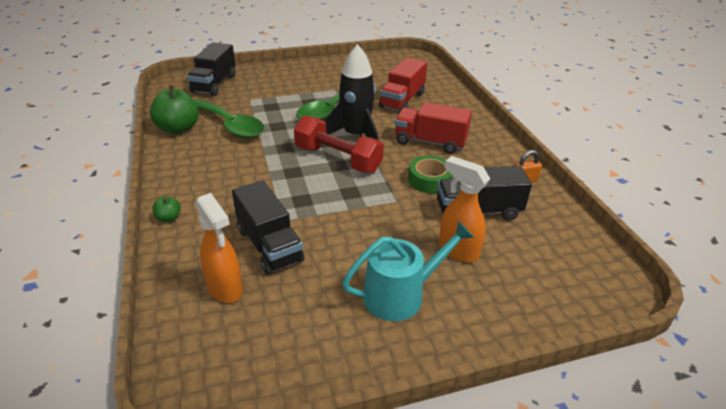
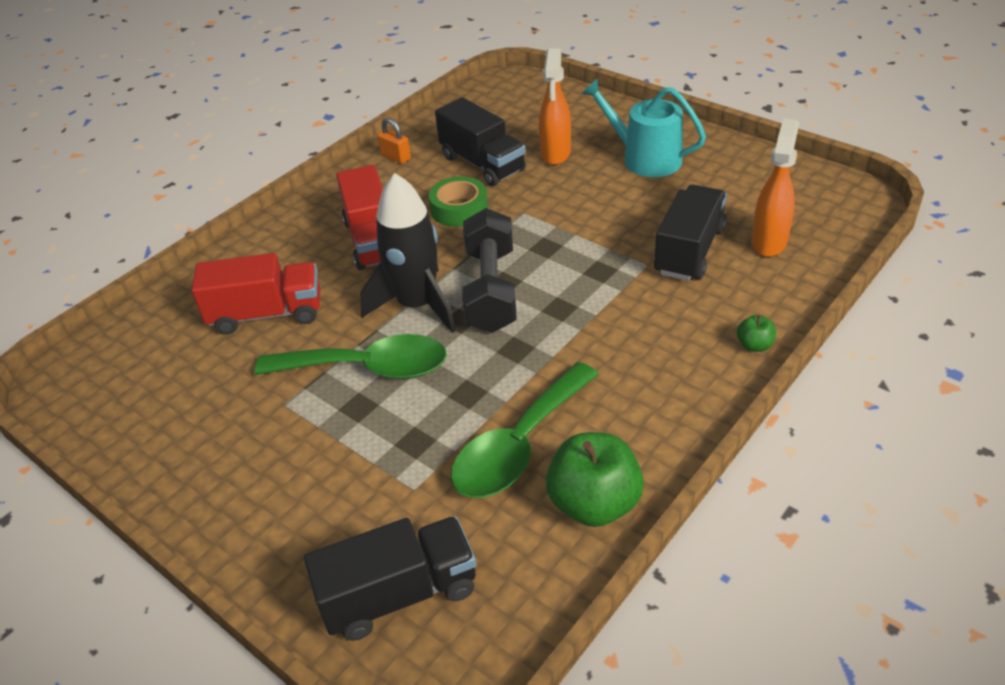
camera: 120 degrees left, 5 degrees up
(231, 125) = (519, 445): green spoon -> green spoon turned 150 degrees counterclockwise
(338, 159) = (490, 290): red dumbbell -> black dumbbell

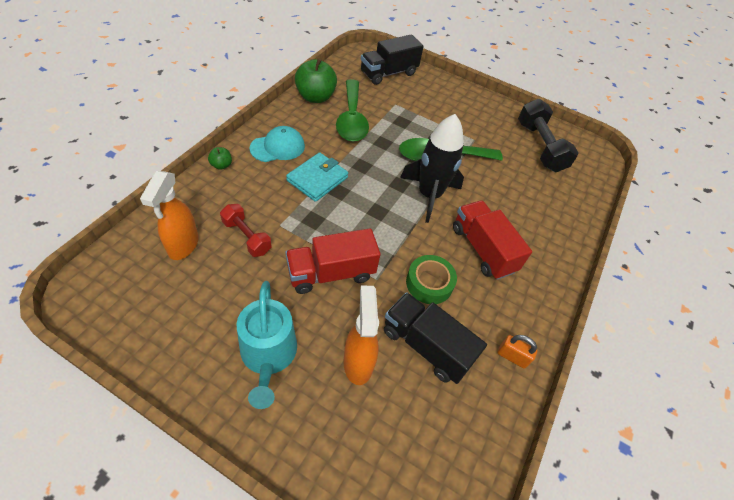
camera: 160 degrees right, 10 degrees up
(267, 314) = (518, 190): red truck -> red truck (331, 273)
(490, 290) = (385, 206): black dumbbell -> black dumbbell (540, 147)
(519, 445) = (352, 119): green spoon -> green spoon turned 150 degrees clockwise
(593, 326) = (317, 179): none -> turquoise wallet
(645, 158) = (268, 355): turquoise watering can -> turquoise watering can turned 60 degrees clockwise
(664, 380) = (278, 147): none -> turquoise cap
(689, 251) = (247, 237): black truck -> red dumbbell

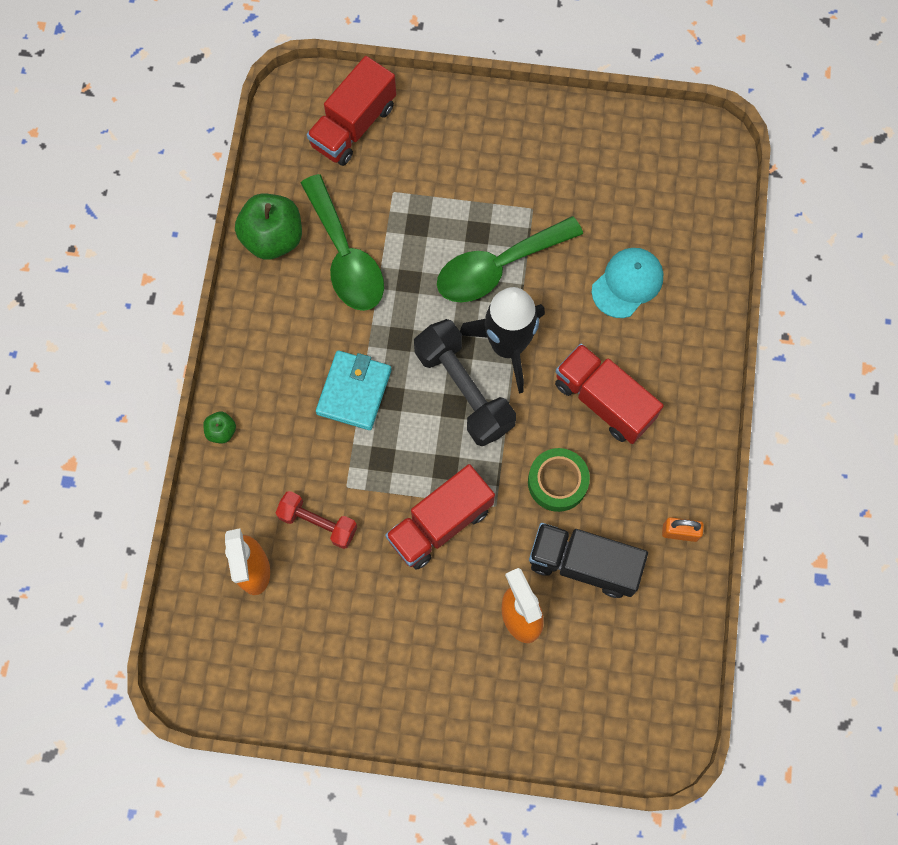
camera: 15 degrees left, 20 degrees up
(268, 355) = (424, 653): turquoise watering can -> none
(278, 147) = (274, 363): turquoise cap -> turquoise cap (627, 283)
(388, 73) = (353, 126): black truck -> red truck
(540, 147) = (628, 175): black dumbbell -> black dumbbell (464, 390)

